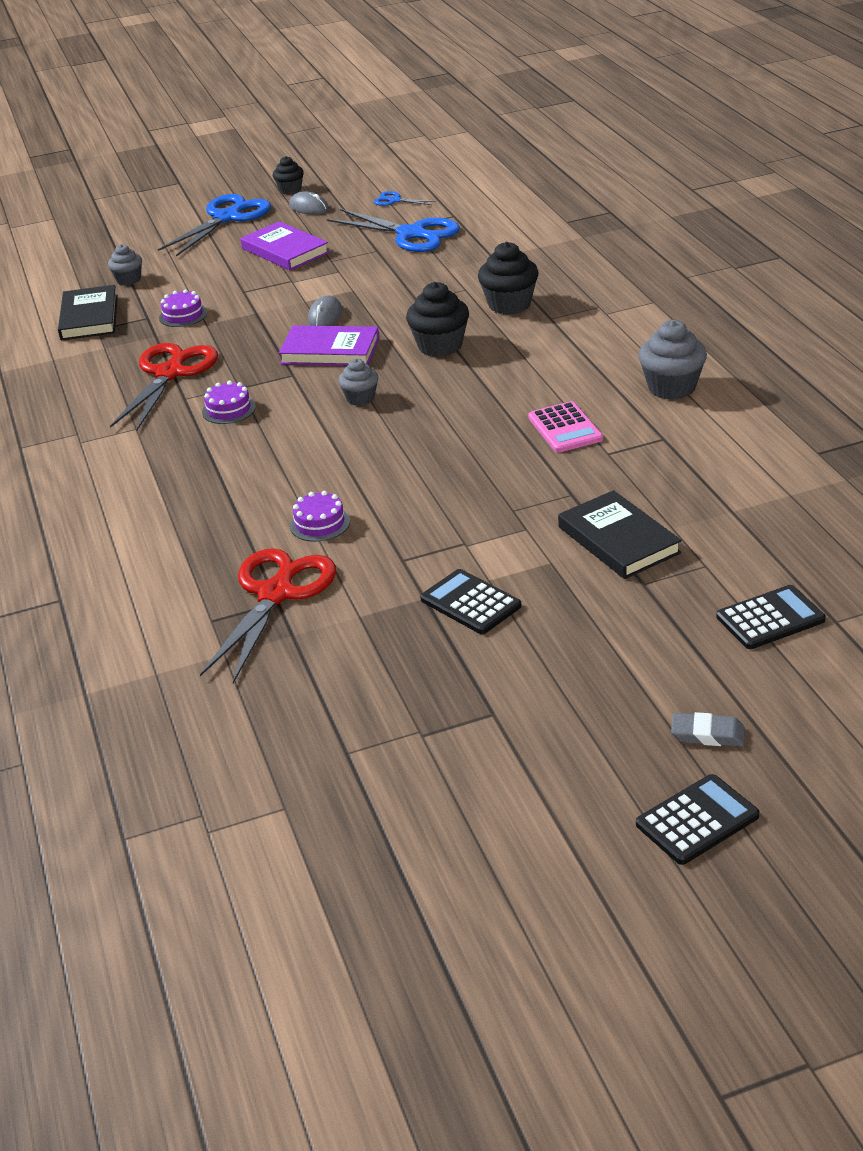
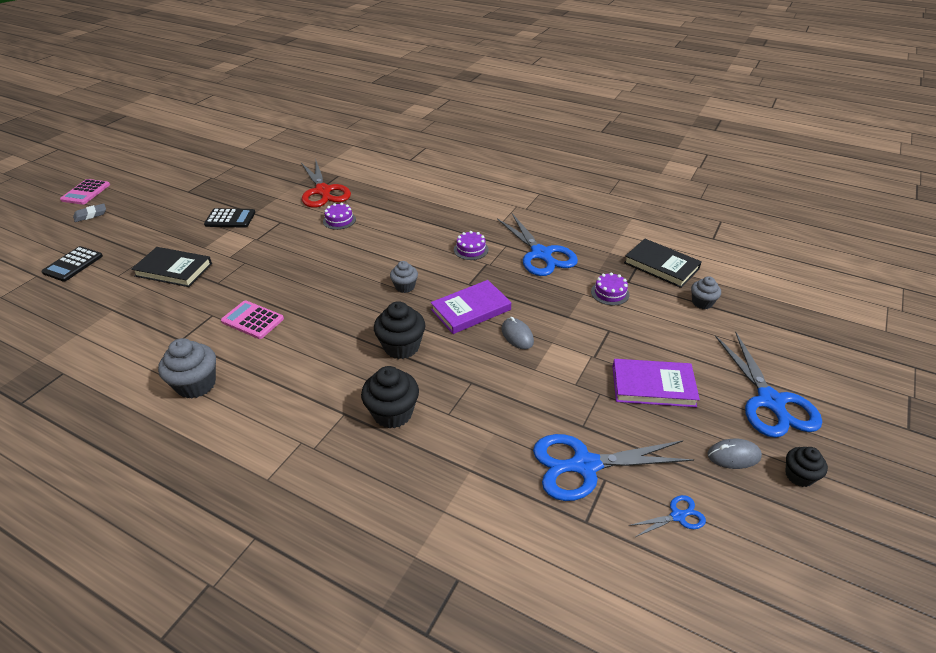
camera: 135 degrees right, 5 degrees up
(170, 373) = (541, 254): red scissors -> blue scissors
(697, 820) = (86, 192): black calculator -> pink calculator

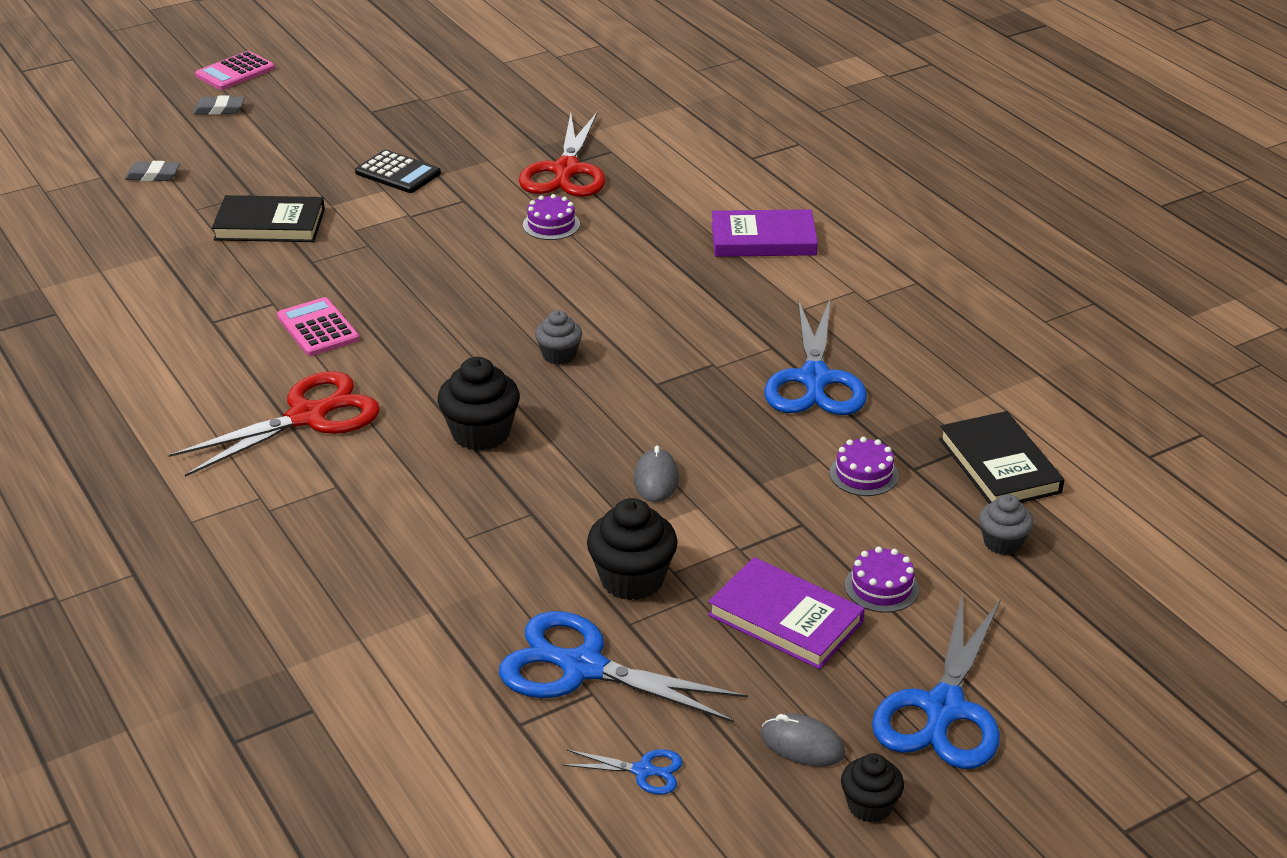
camera: 30 degrees right, 5 degrees down
(73, 264) = (153, 175): black calculator -> grey eraser
(173, 270) = (269, 224): black book -> black book turned 45 degrees counterclockwise
(196, 384) = (192, 384): grey cupcake -> none
(290, 376) = (308, 416): none -> red scissors
(392, 413) = (396, 509): black cupcake -> black cupcake (632, 579)
(471, 249) = (709, 335): purple cake -> purple cake (881, 587)
(471, 310) = (624, 420): purple book -> purple book (763, 239)

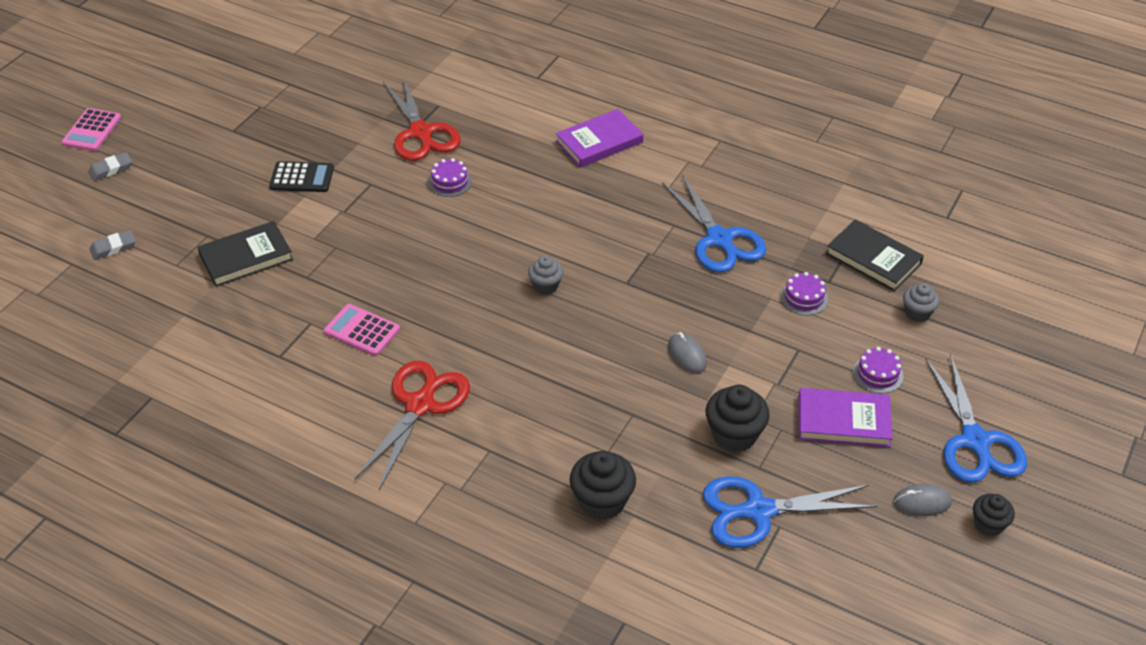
camera: 30 degrees left, 10 degrees up
(481, 433) = (548, 368): black cupcake -> black cupcake (602, 501)
(644, 771) = (852, 564): blue scissors -> none

